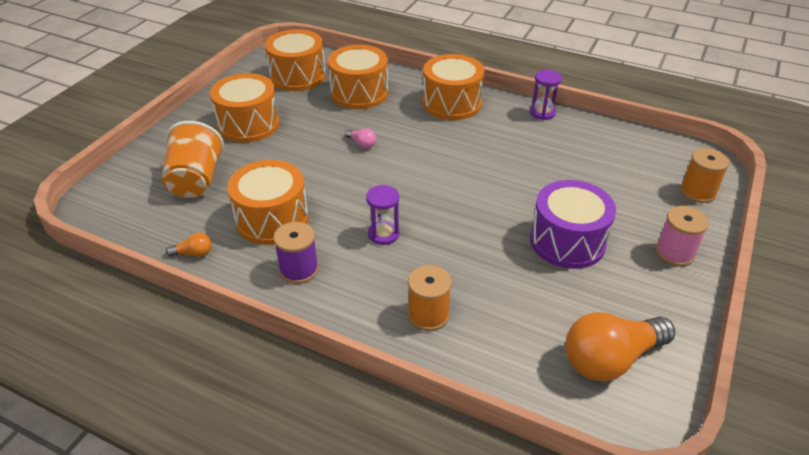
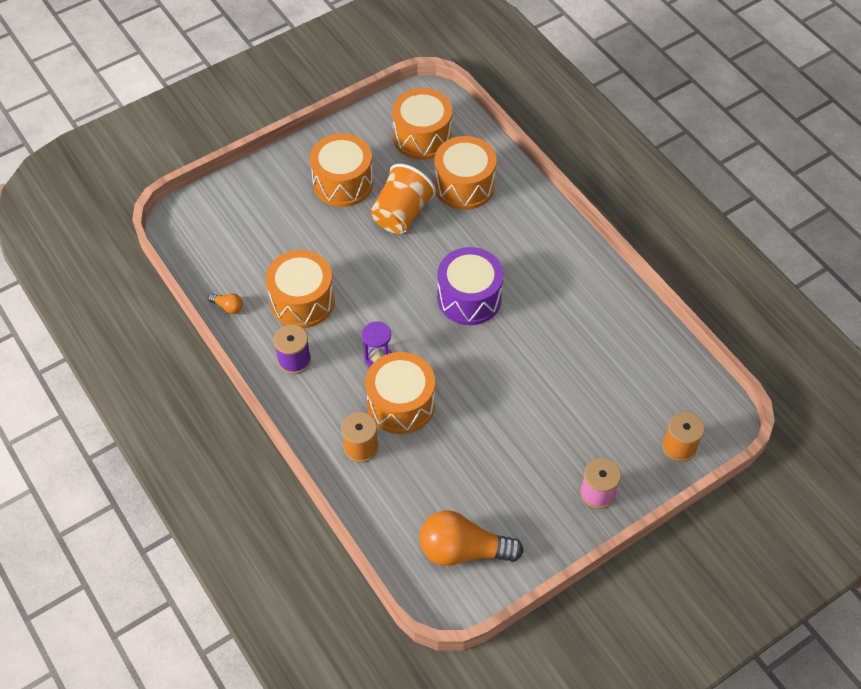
camera: 30 degrees right, 15 degrees up
(196, 181) = (266, 231): orange cup -> orange cup (401, 214)
(362, 144) = (424, 251): pink light bulb -> none
(451, 103) = (541, 238): orange drum -> orange drum (401, 404)
(542, 113) = (618, 289): purple hourglass -> none
(567, 241) = (518, 438): purple drum -> purple drum (469, 298)

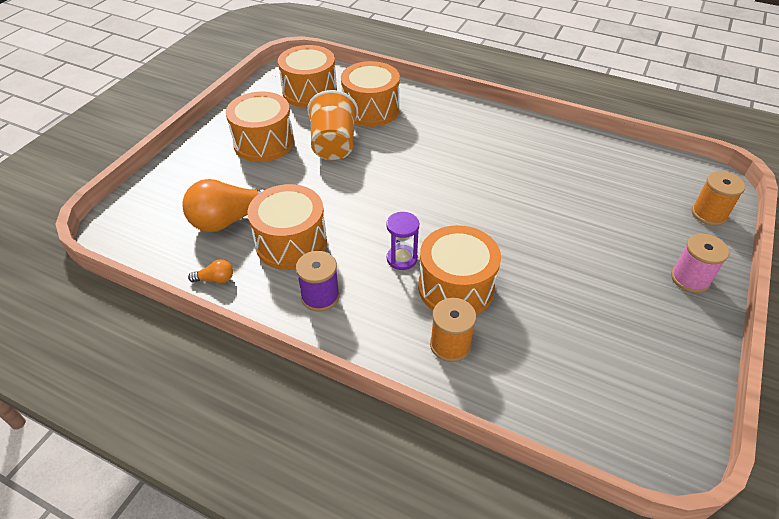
camera: 30 degrees left, 10 degrees down
(463, 550) = (633, 392): orange light bulb -> orange light bulb (231, 219)
(469, 298) = (442, 180): purple drum -> none

